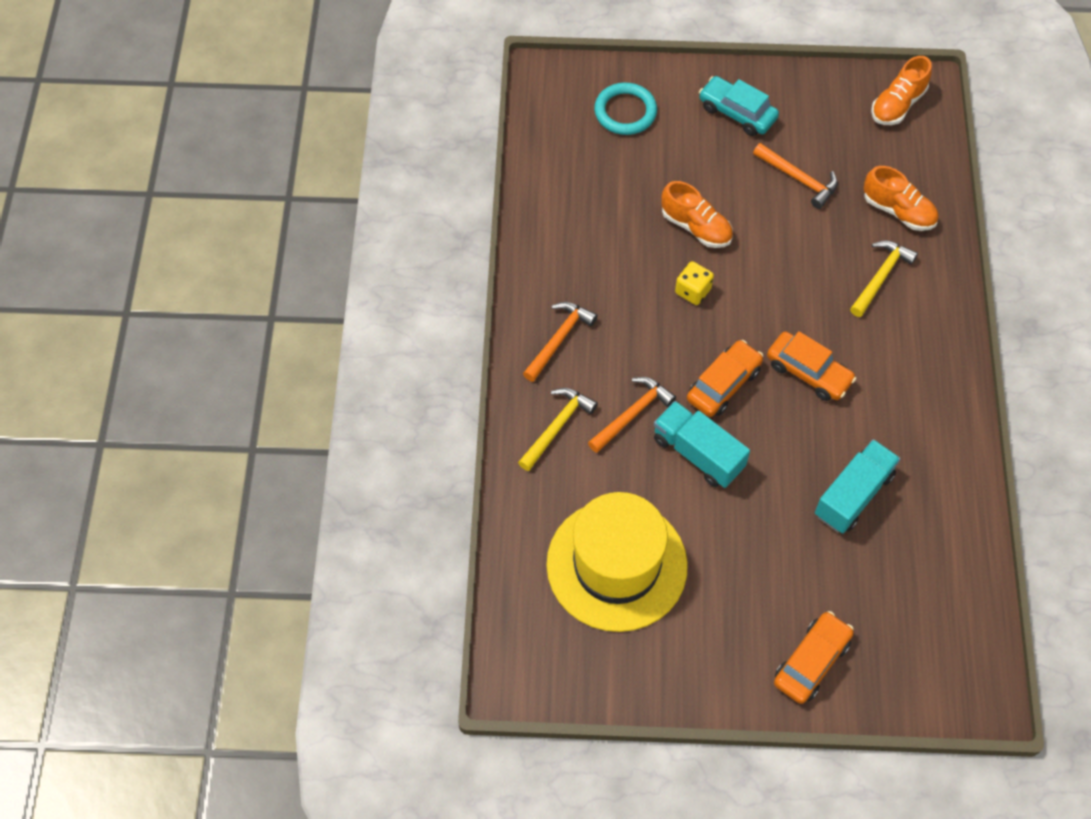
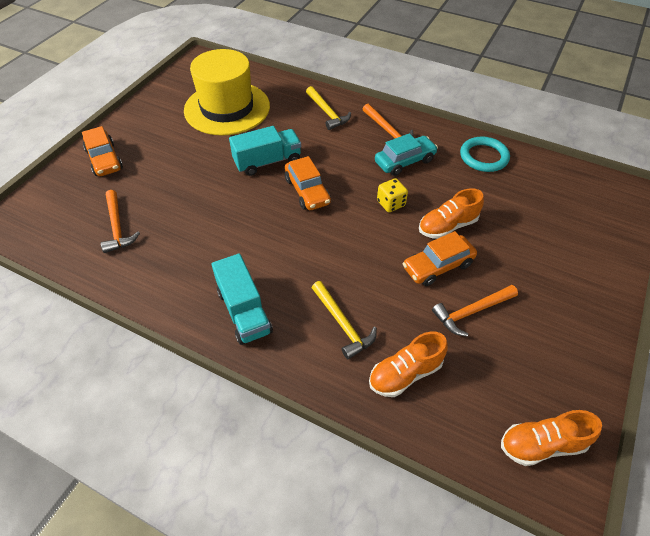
camera: 115 degrees right, 10 degrees down
(625, 112) = (580, 226): turquoise ring -> turquoise ring (484, 157)
(632, 414) = (314, 144): orange hammer -> orange hammer (117, 227)
(737, 113) = (562, 299): turquoise car -> turquoise car (404, 161)
(808, 372) = (287, 239): orange car -> orange car (438, 266)
(853, 495) = (181, 222): turquoise truck -> turquoise truck (244, 311)
(897, 105) = (542, 444): orange shoe -> orange shoe turned 75 degrees counterclockwise

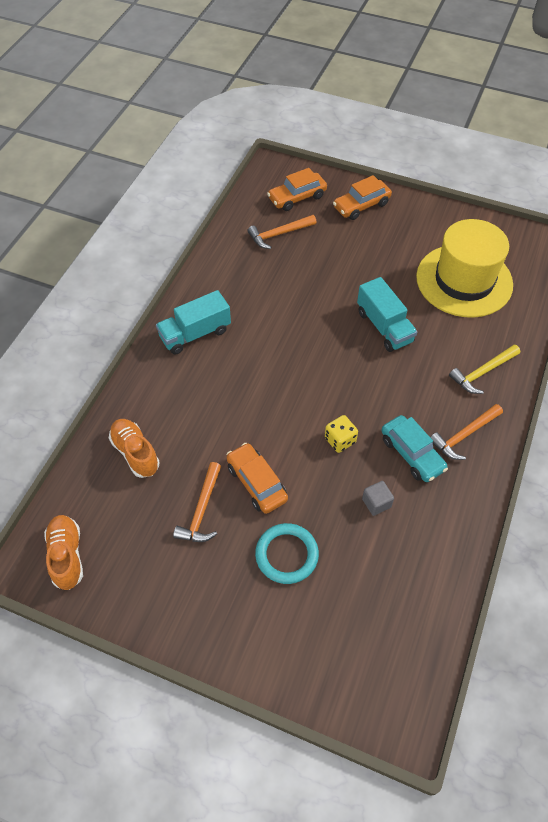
camera: 85 degrees right, 5 degrees up
(307, 191) = (346, 364): orange car -> orange car (297, 197)
(342, 324) = (184, 405): yellow hammer -> none
(447, 226) = (313, 494): orange shoe -> none
(452, 187) = (376, 503): none -> grey cube
(471, 312) = (201, 510): orange hammer -> orange hammer turned 135 degrees counterclockwise
(484, 157) = (439, 542): turquoise ring -> turquoise ring (286, 555)

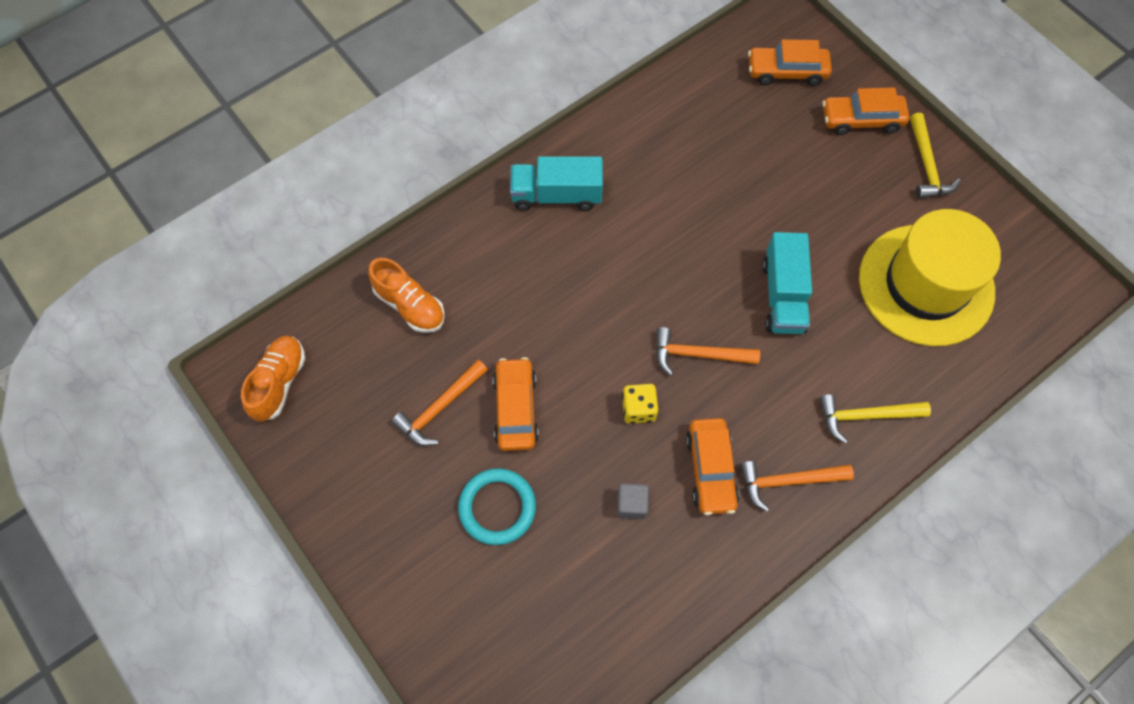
camera: 30 degrees right, 10 degrees up
(135, 453) = (410, 305): orange shoe -> orange shoe turned 135 degrees clockwise
(279, 234) = (732, 112): orange hammer -> orange hammer (698, 354)
(412, 454) = (710, 470): turquoise car -> orange car
(417, 214) = (926, 165): none -> yellow hammer

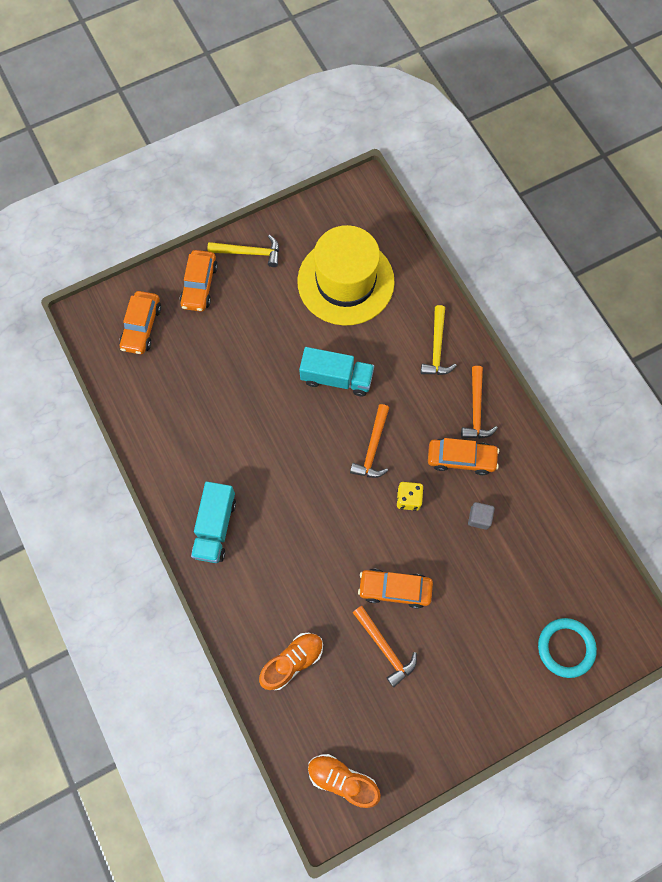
camera: 80 degrees left, 5 degrees up
(497, 507) = (469, 615): turquoise ring -> turquoise ring (565, 648)

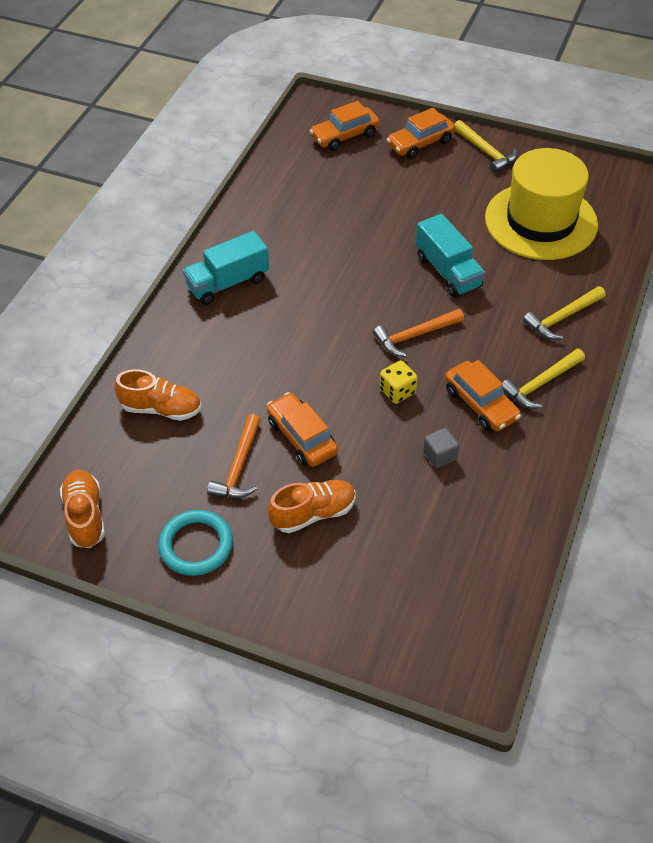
camera: 50 degrees right, 20 degrees down
(459, 631) = (313, 513): none -> orange shoe
(476, 409) = (540, 384): orange hammer -> yellow hammer
(565, 648) = (388, 615): turquoise ring -> turquoise ring (196, 545)

